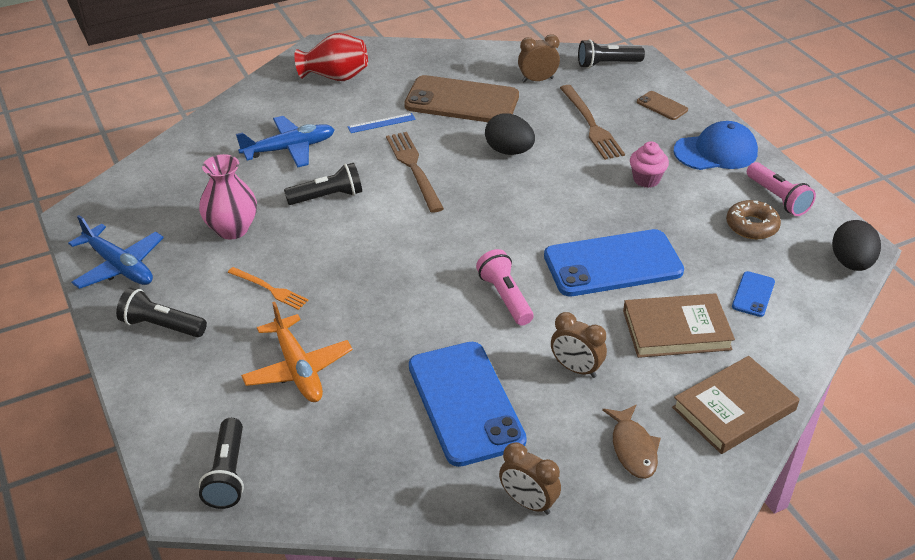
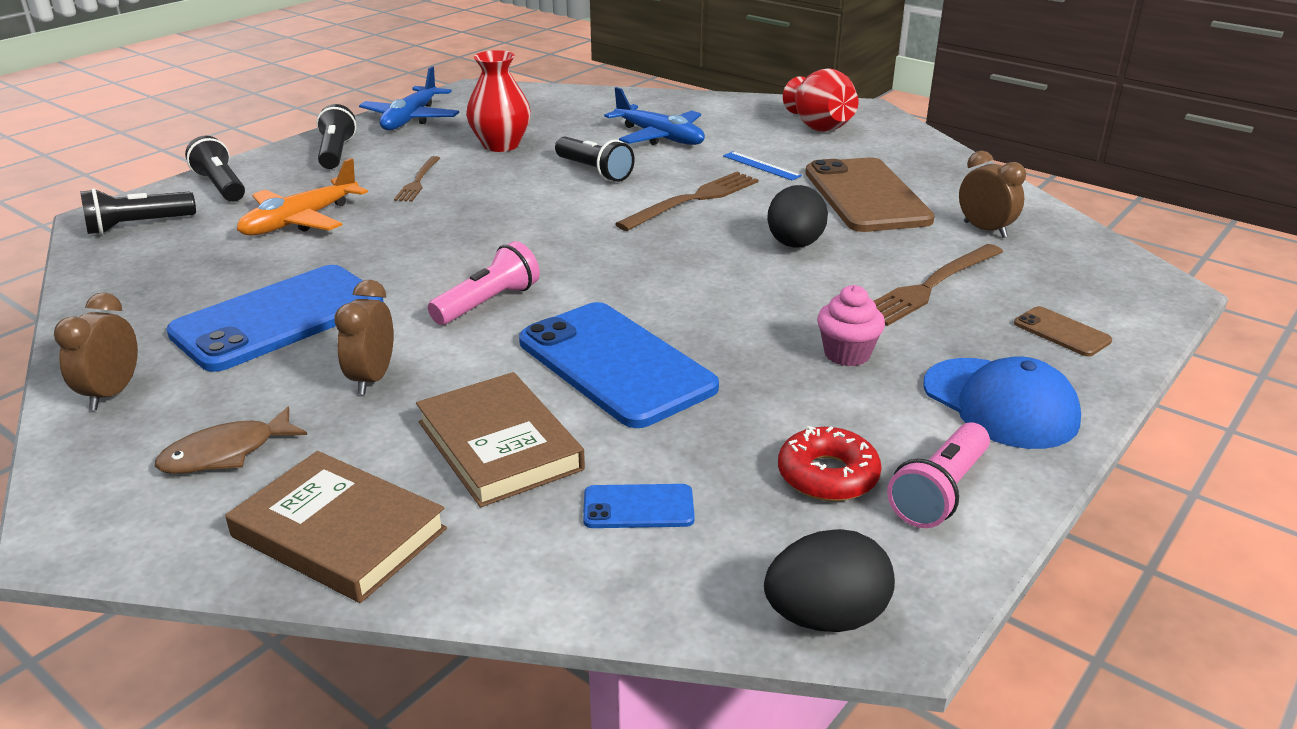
camera: 65 degrees right, 10 degrees down
(232, 229) = (501, 145): pink vase -> red vase
(269, 289) = (418, 181): orange fork -> brown fork
(607, 64) = (1106, 269): black flashlight -> black flashlight (221, 186)
(662, 106) = (1061, 332): brown phone -> brown phone turned 60 degrees counterclockwise
(751, 226) = (827, 475): brown donut -> red donut

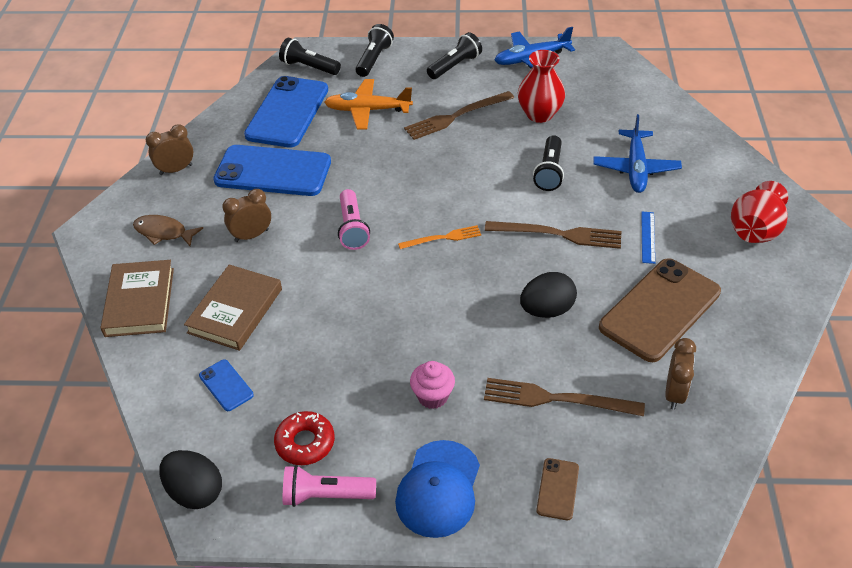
camera: 55 degrees right, 15 degrees up
(418, 181) = (456, 116): brown fork -> brown fork, size x1.62
(488, 303) = (352, 228): pink flashlight -> pink flashlight turned 75 degrees clockwise
(599, 257) = (443, 238): none -> orange fork
(615, 364) = (337, 309): blue phone -> blue phone (287, 112)

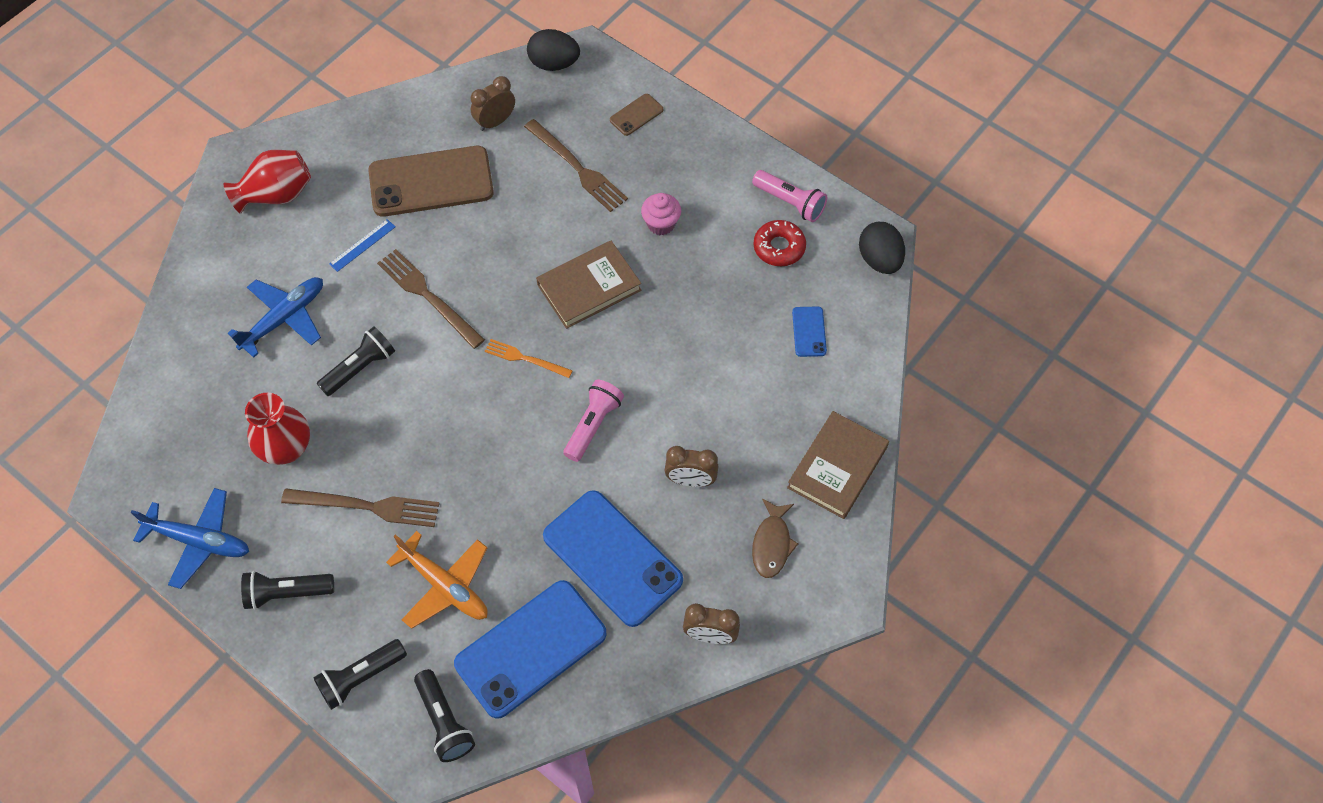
camera: 145 degrees left, 15 degrees up
(163, 232) = (772, 544): brown fish -> brown fish turned 45 degrees clockwise
(235, 311) = (758, 400): brown book -> brown book (589, 287)
(438, 489) = (712, 161): blue cap -> none
(547, 310) = (512, 236): black egg -> black egg (554, 64)

